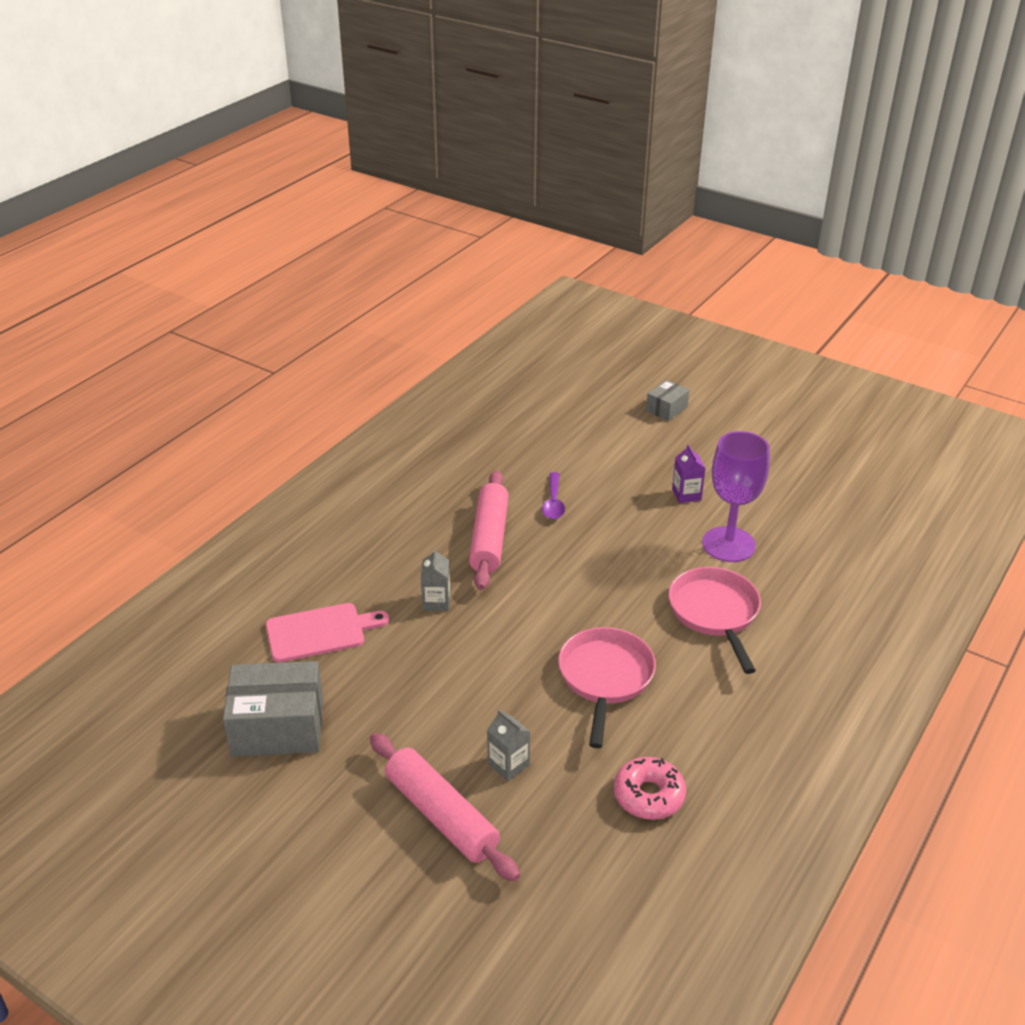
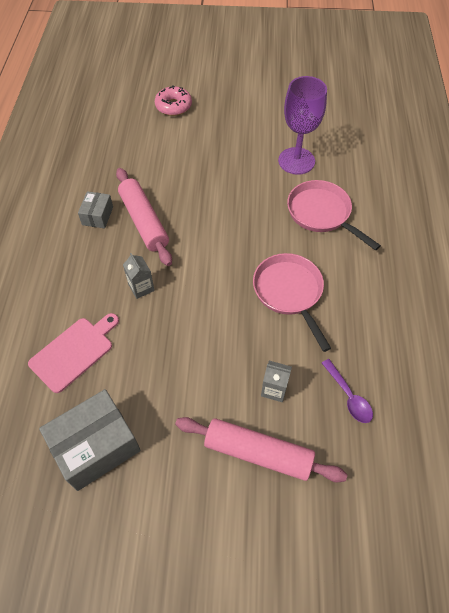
camera: 30 degrees left, 20 degrees up
(553, 502) = (168, 176): purple spoon -> purple spoon (348, 396)
(648, 795) = (372, 365): pink donut -> pink donut (173, 106)
(666, 409) = (193, 77): grey box -> grey box (97, 216)
(686, 494) = (247, 135): purple carton -> none

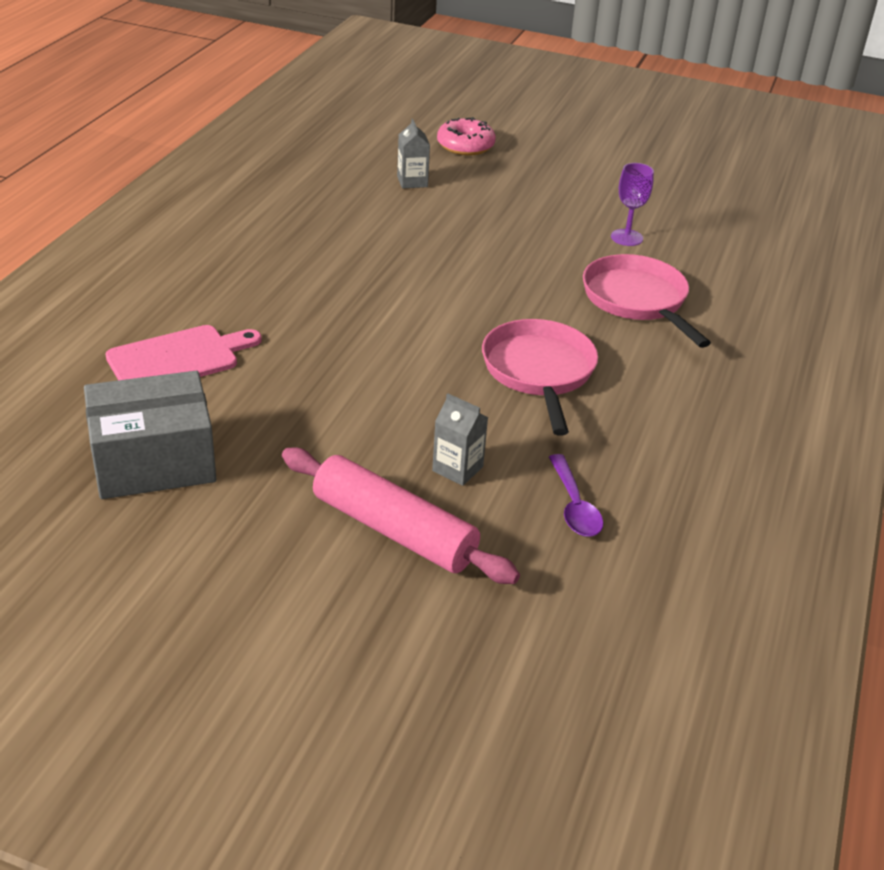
camera: 15 degrees right, 20 degrees down
(97, 216) = (290, 231): grey box -> none
(141, 287) = (313, 316): grey carton -> grey carton (412, 181)
(144, 221) = (355, 251): pink rolling pin -> none
(296, 161) = (626, 237): purple goblet -> purple goblet, size x0.54

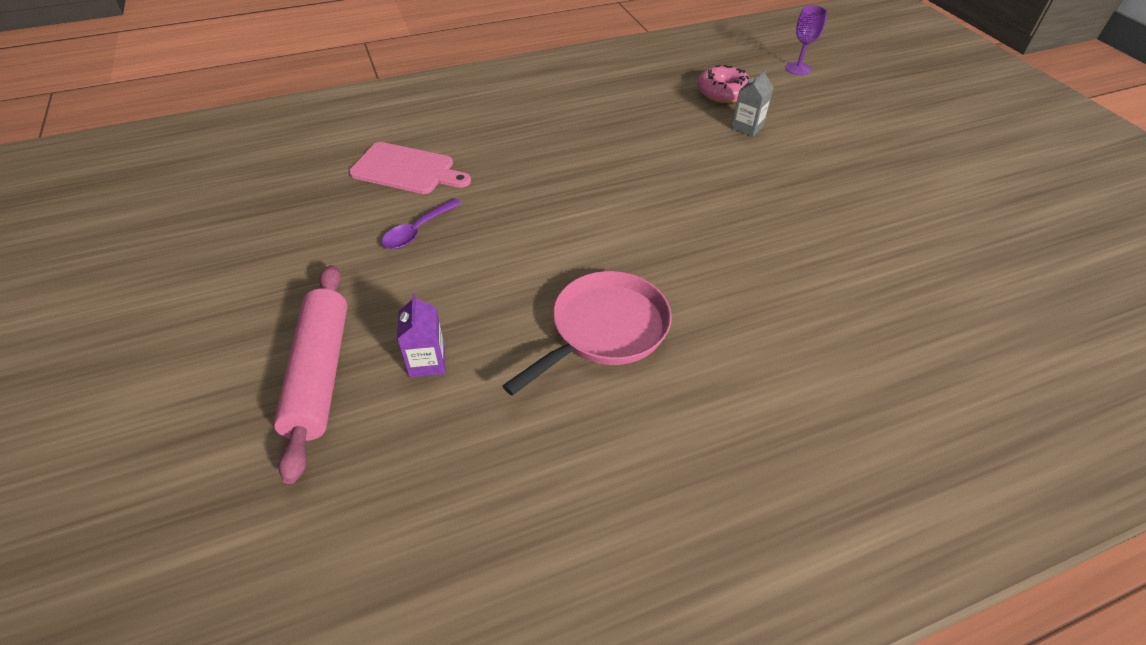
camera: 50 degrees right, 10 degrees up
(153, 461) = (292, 225): grey box -> none
(457, 469) = (427, 362): grey carton -> purple carton
(465, 146) = (836, 119): pink donut -> pink donut (723, 92)
(574, 506) = (450, 460): purple spoon -> purple spoon (418, 231)
(626, 237) = (867, 264): purple goblet -> purple goblet (798, 69)
(637, 300) = (787, 325): pink pan -> none

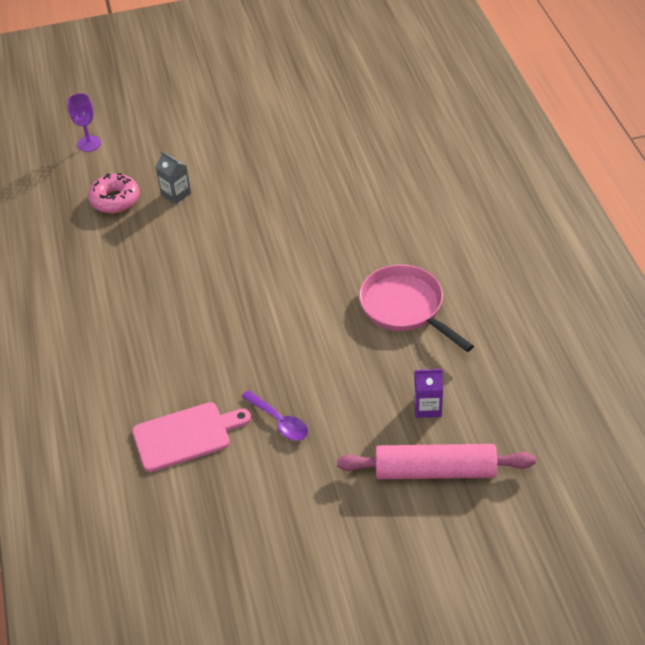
camera: 80 degrees left, 0 degrees up
(406, 170) = (186, 436): pink cutting board -> pink cutting board turned 45 degrees clockwise

